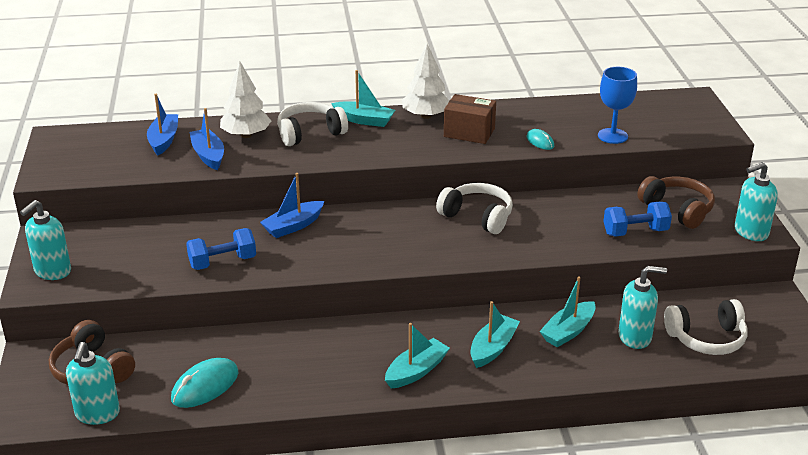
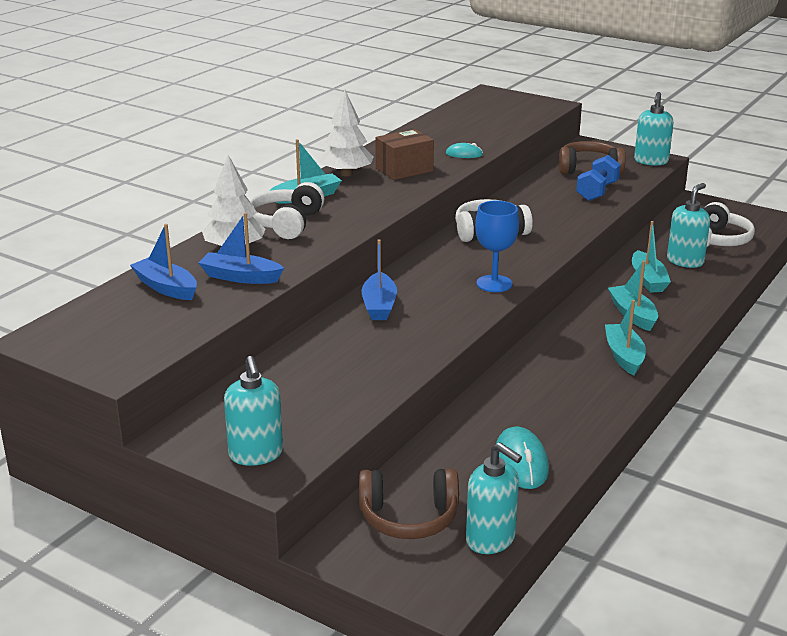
camera: 50 degrees left, 5 degrees down
(222, 262) = (387, 358): blue dumbbell -> none
(612, 136) = (498, 132): blue goblet -> blue goblet (494, 284)

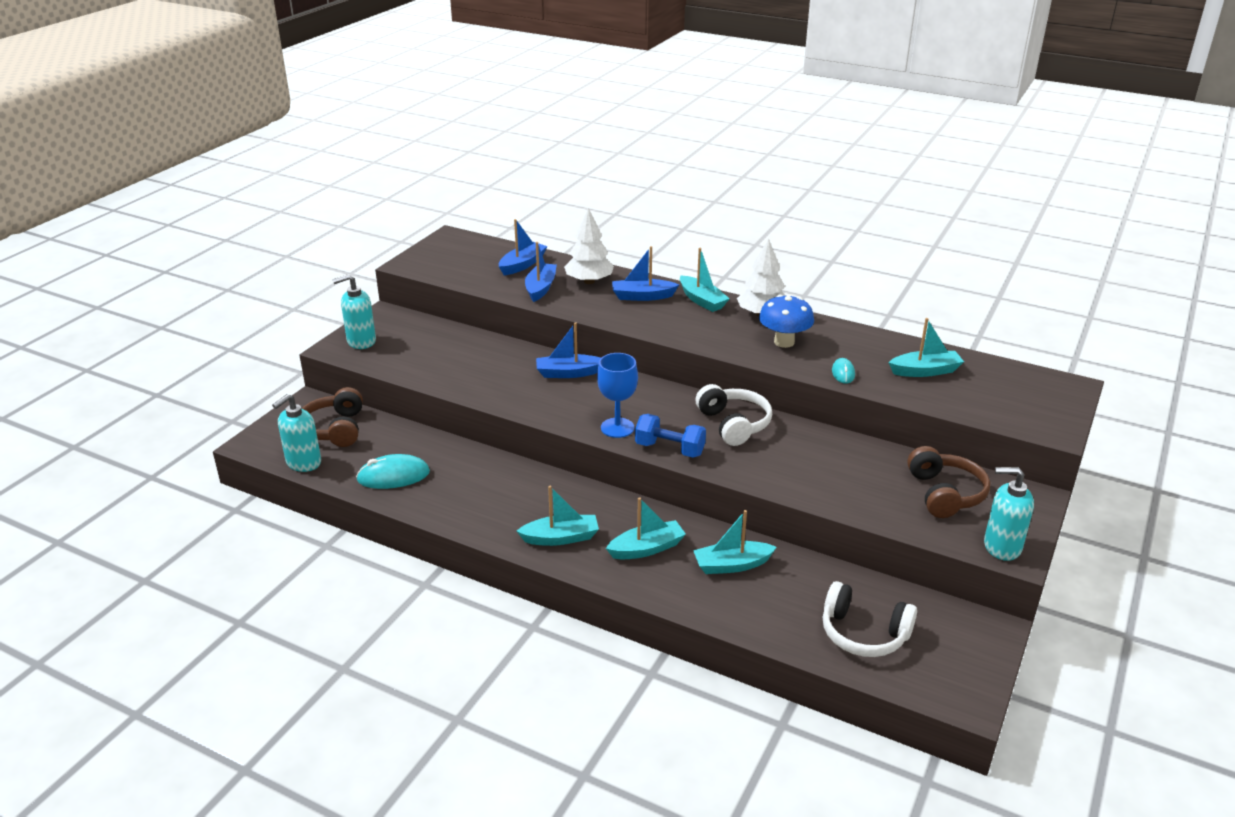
camera: 85 degrees right, 5 degrees up
(286, 223) = (642, 296): white headphones -> blue boat
(404, 170) = (784, 342): brown box -> blue mushroom
(463, 128) = (925, 371): none -> turquoise boat
(597, 191) = (872, 497): blue dumbbell -> blue dumbbell (669, 449)
(685, 261) = (791, 599): turquoise soap dispenser -> none

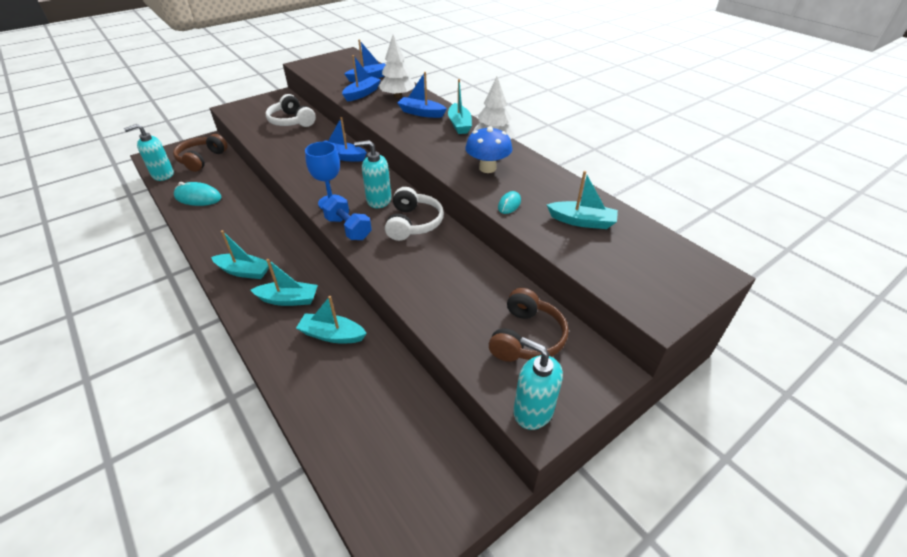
camera: 25 degrees right, 10 degrees up
(361, 341) = (248, 108): turquoise soap dispenser -> turquoise soap dispenser (378, 200)
(863, 634) = (372, 439): white headphones -> white headphones (291, 121)

